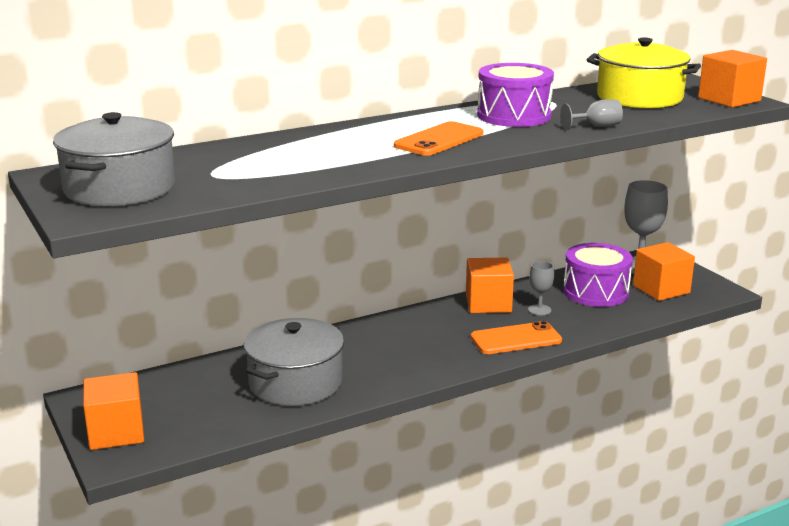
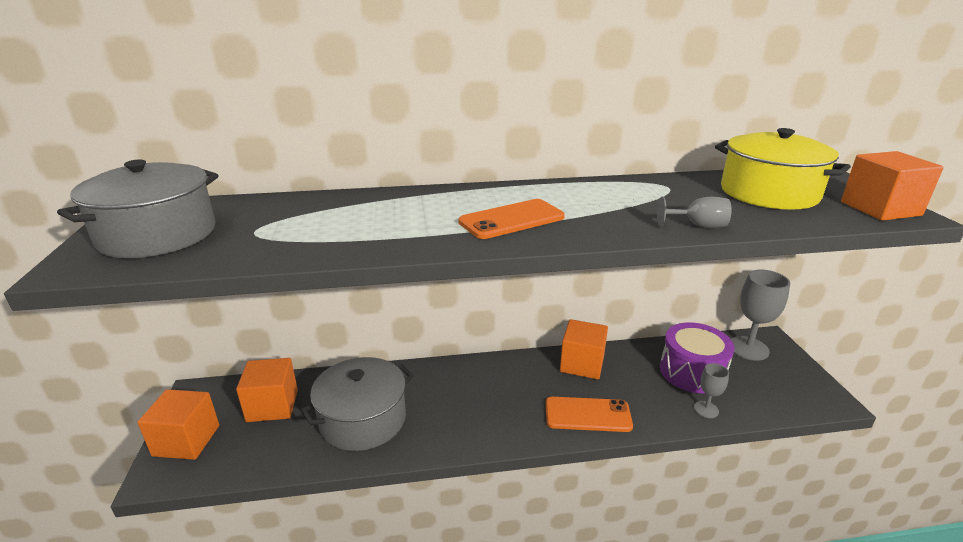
camera: 20 degrees right, 5 degrees up
(514, 116) = (614, 199): purple drum -> none
(539, 310) = (627, 382): grey goblet -> grey goblet (706, 409)
(661, 289) = (762, 383): orange cube -> orange cube (272, 405)

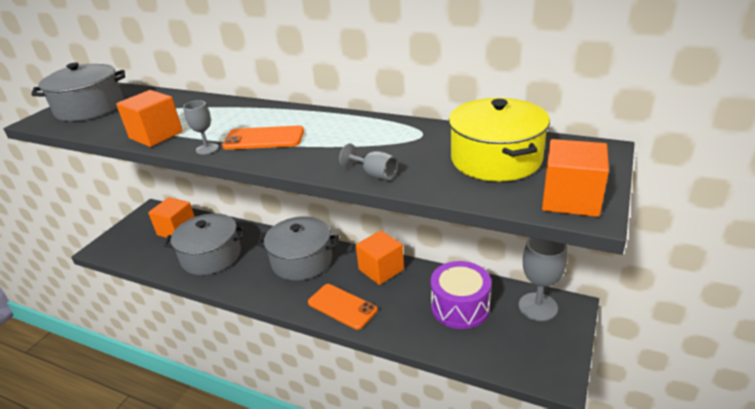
camera: 35 degrees right, 5 degrees up
(186, 440) = (124, 235): orange cube -> orange cube (156, 135)
(487, 384) = (302, 260): none -> grey pot
(706, 409) = (433, 339): grey goblet -> grey goblet (207, 149)

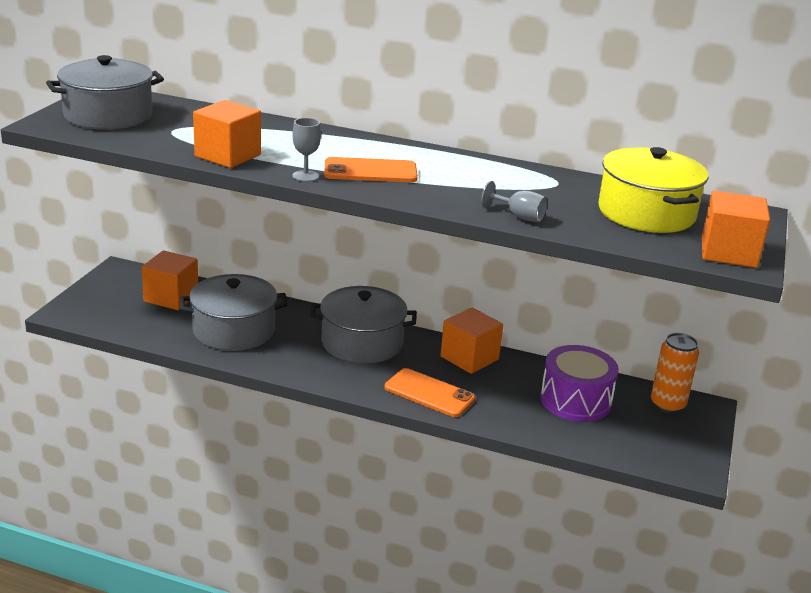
camera: 10 degrees left, 5 degrees down
(538, 307) = (667, 405): grey goblet -> orange can

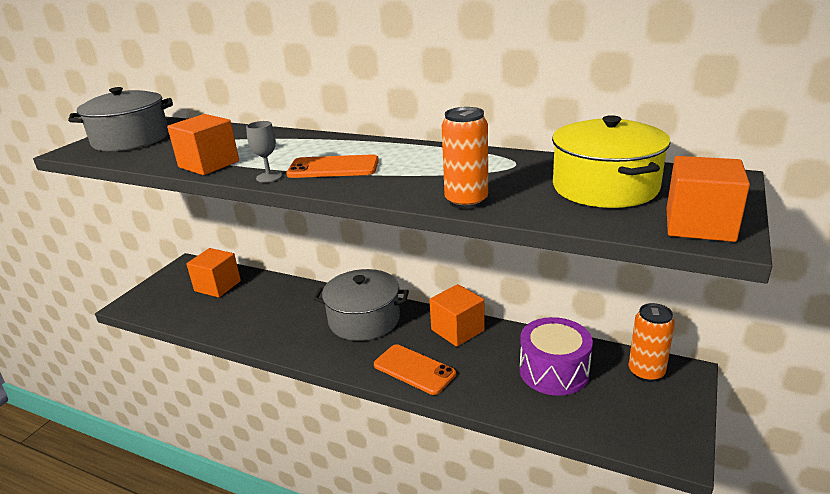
camera: 10 degrees right, 0 degrees up
(234, 330) = (258, 314): grey pot -> none
(519, 217) = (466, 201): grey goblet -> orange can

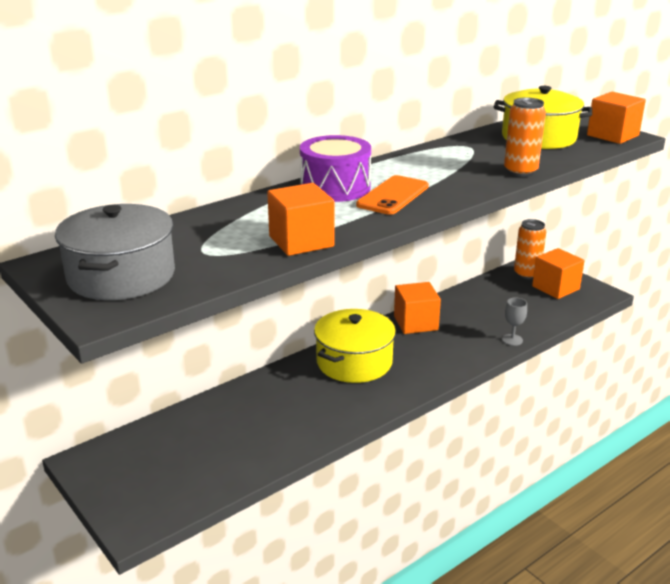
camera: 65 degrees left, 0 degrees up
(217, 286) = (177, 442): orange cube -> orange cube (555, 288)
(269, 177) = (381, 221): grey goblet -> grey goblet (512, 340)
(364, 319) = (354, 362): grey pot -> yellow pot
(414, 369) = (451, 357): orange phone -> none
(554, 371) = (500, 303): purple drum -> purple drum (335, 187)

